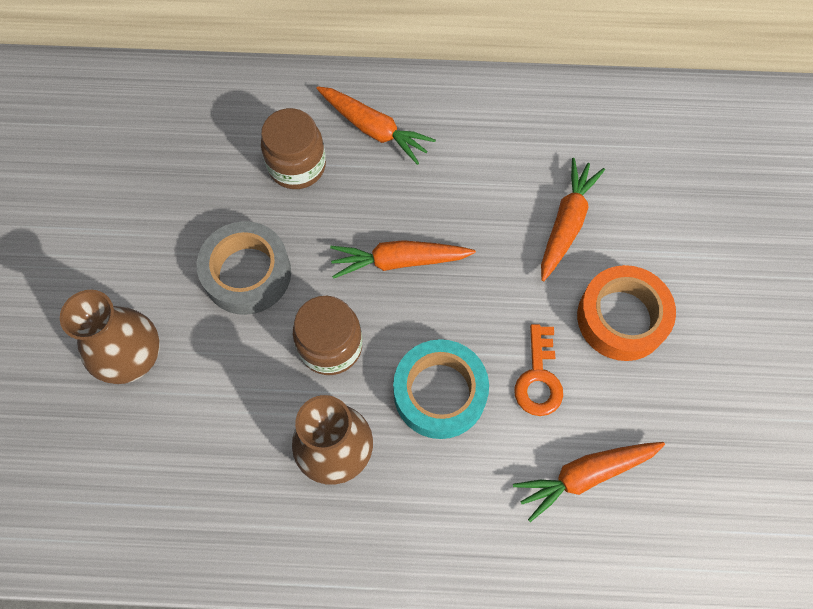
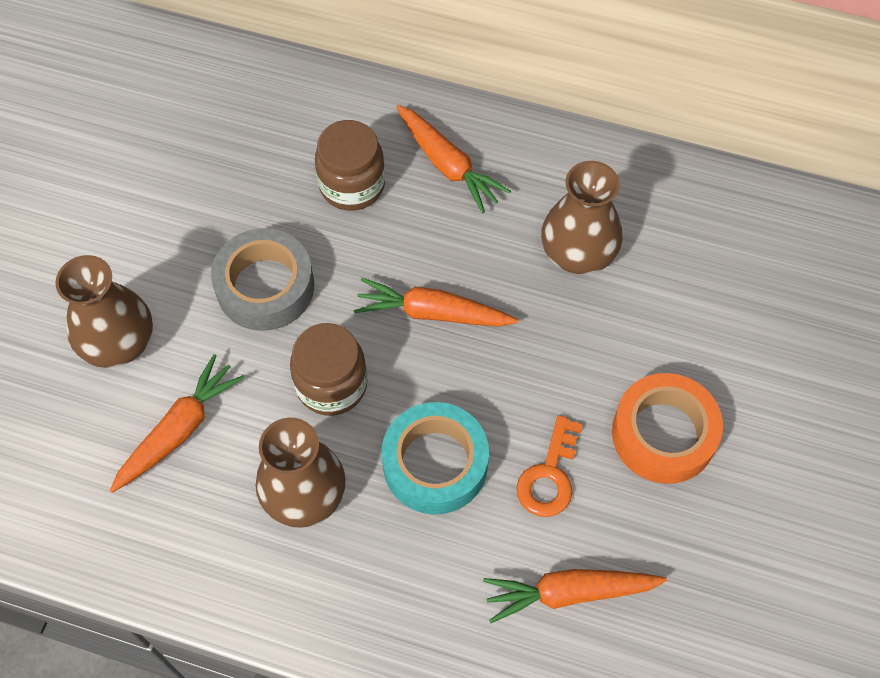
camera: 15 degrees right, 5 degrees down
(505, 179) = (578, 252): none -> brown vase
(566, 223) = (632, 316): orange carrot -> orange carrot (179, 430)

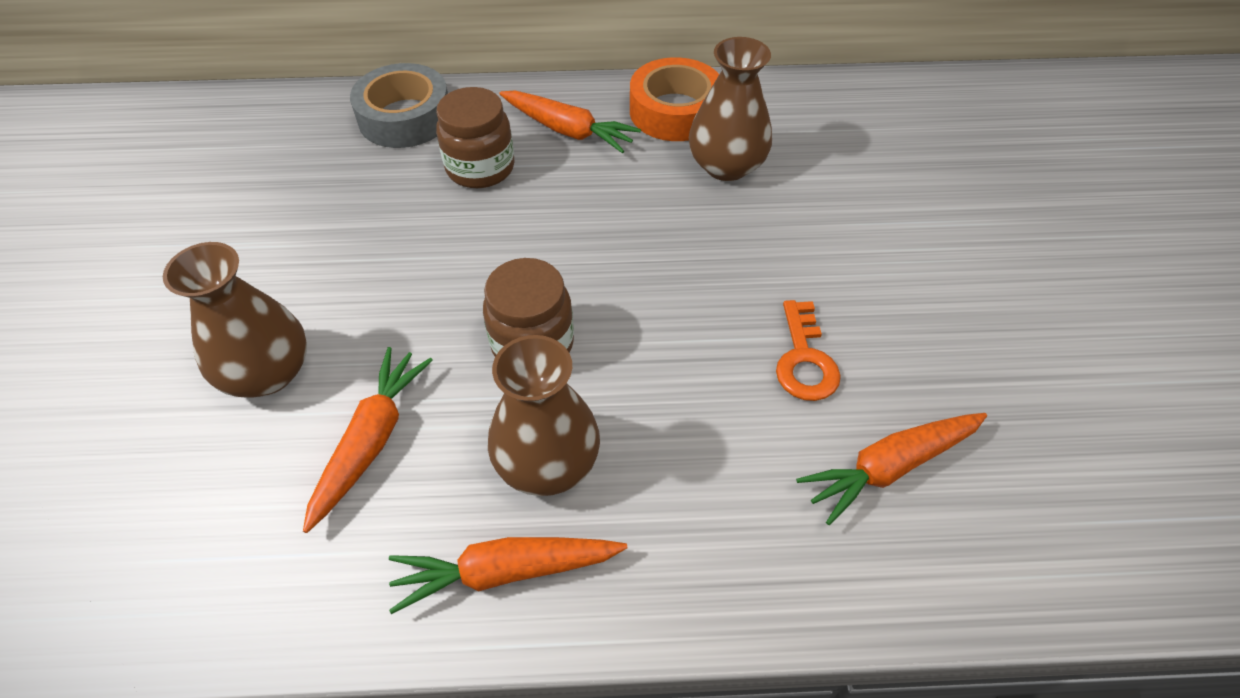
camera: 20 degrees left, 10 degrees down
(265, 287) = (422, 275): grey tape -> grey tape (405, 117)
(433, 313) = (611, 250): orange carrot -> orange carrot (505, 572)
(435, 464) = (680, 385): turquoise tape -> none
(663, 434) = (893, 289): orange tape -> orange tape (675, 111)

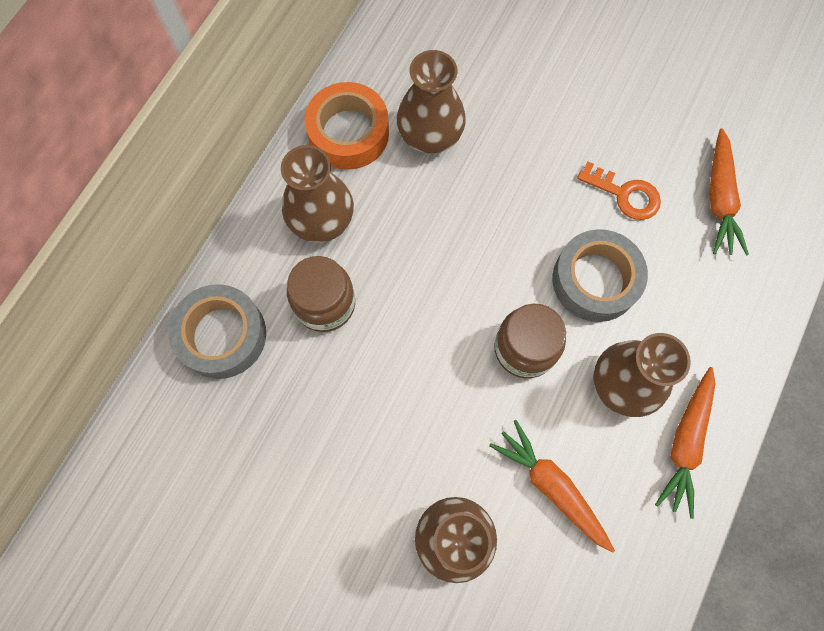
camera: 60 degrees left, 20 degrees up
(568, 130) = (321, 219): orange carrot -> brown vase
(667, 376) = (595, 280): none -> grey tape

